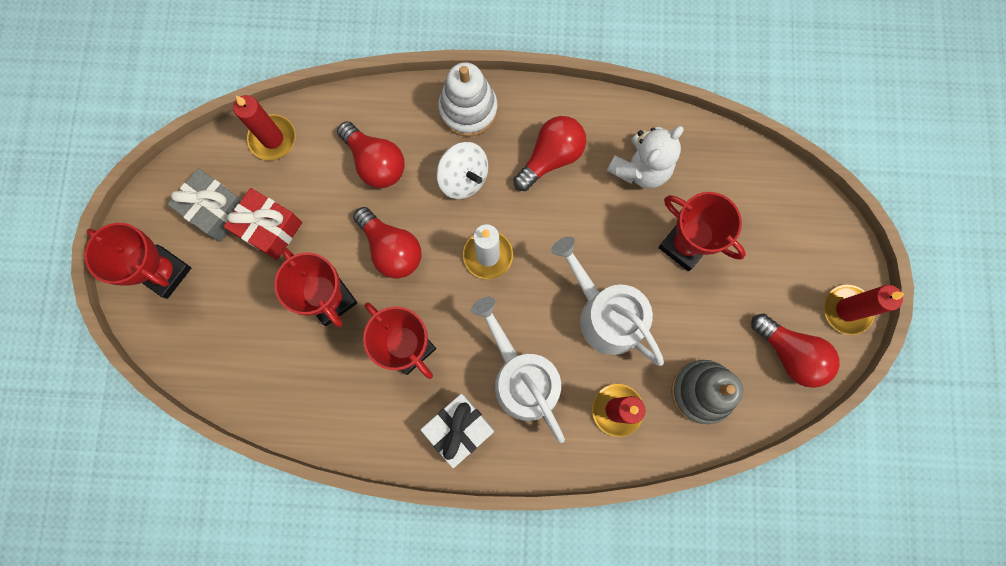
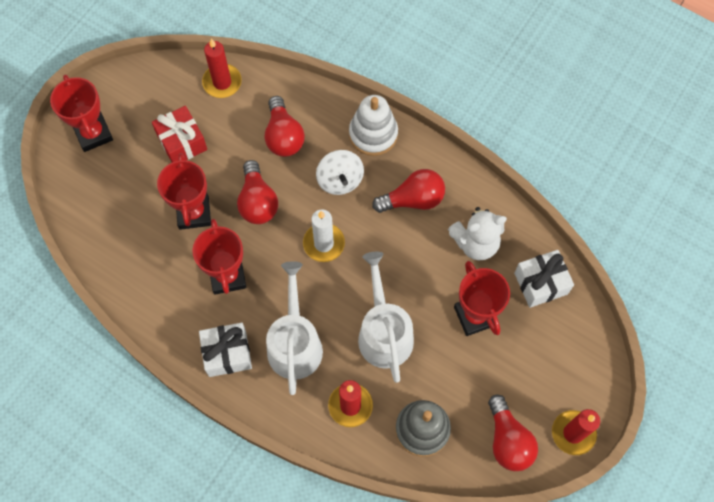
camera: 30 degrees right, 10 degrees down
(216, 210) = (154, 110): grey gift -> none
(728, 175) = (541, 283): none -> white gift

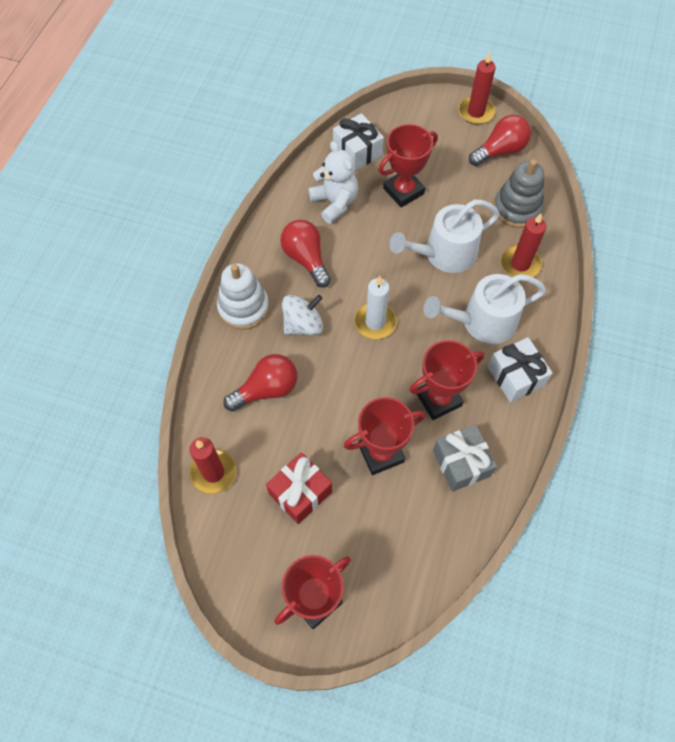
camera: 105 degrees left, 5 degrees down
(161, 276) = (461, 463): none -> grey gift
(257, 202) = (349, 394): red light bulb -> none

